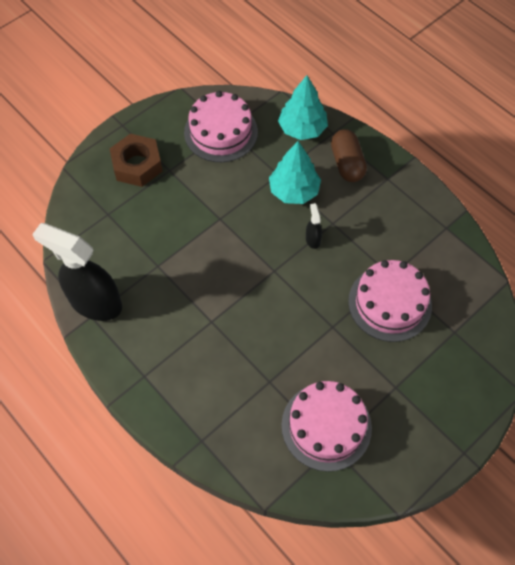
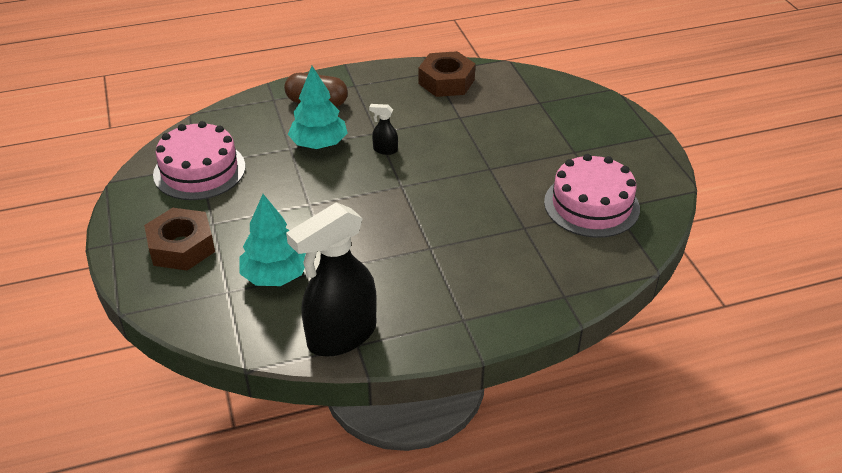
camera: 65 degrees left, 20 degrees down
(302, 129) = (250, 116): turquoise tree -> turquoise tree (275, 276)
(390, 303) = (487, 127): pink cake -> none
(437, 244) = (446, 82): none -> brown nut

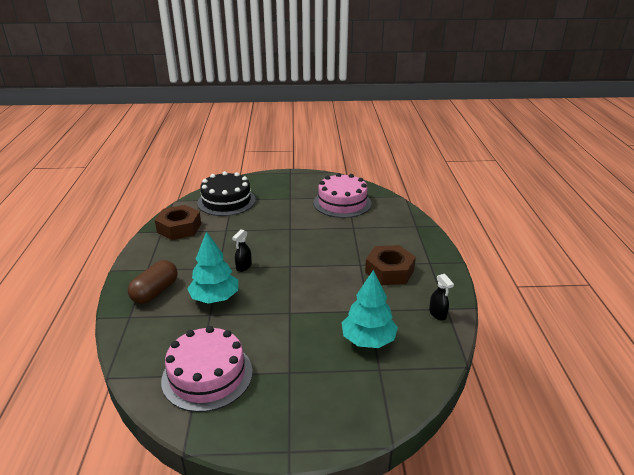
camera: 75 degrees left, 10 degrees down
(181, 247) = (314, 395): brown nut -> brown nut (389, 271)
(341, 336) = (437, 314): black spray bottle -> black spray bottle, size x0.41
(531, 99) = (226, 201): none -> black cake

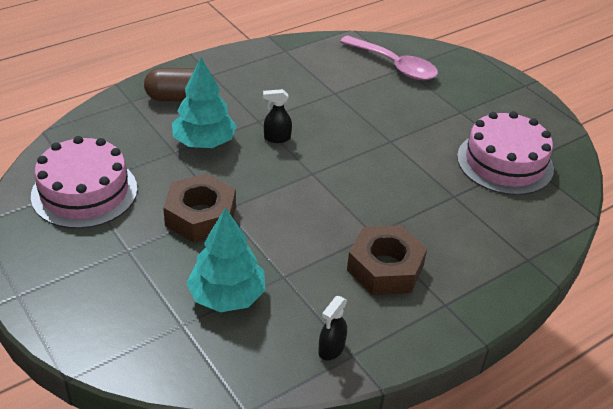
camera: 55 degrees right, 10 degrees up
(179, 228) = (303, 59): brown nut -> brown nut (200, 216)
(226, 201) = (394, 66): black cake -> pink spoon

